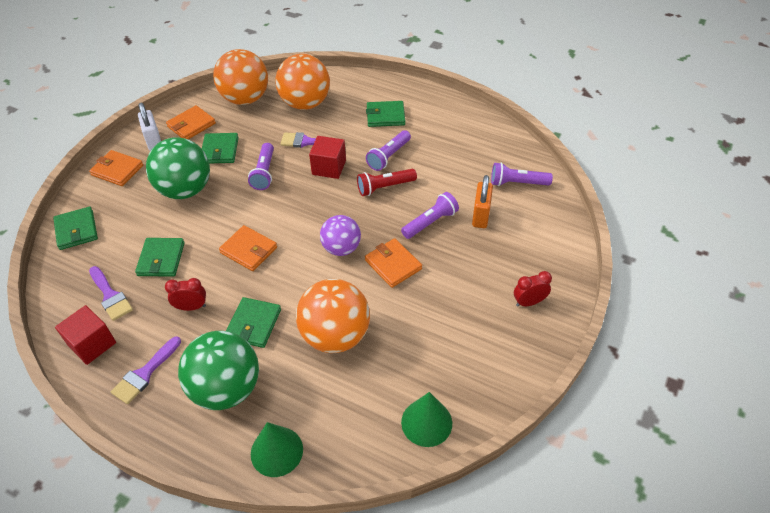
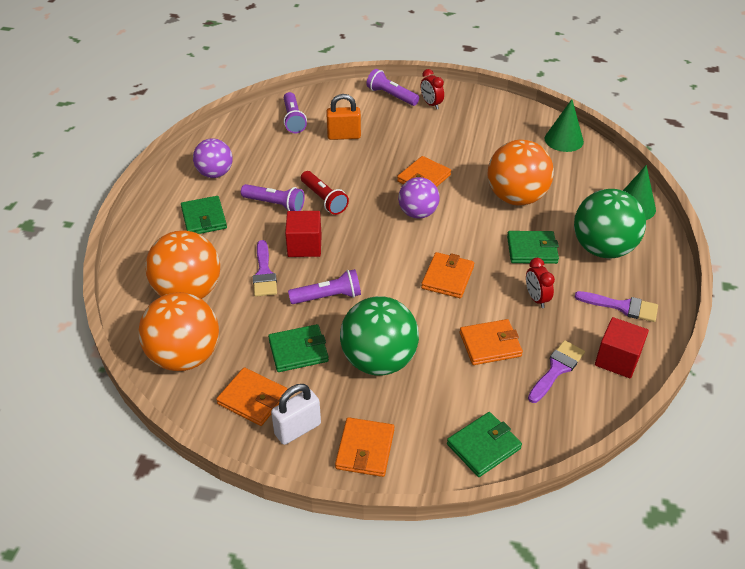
camera: 105 degrees left, 5 degrees down
(161, 259) = (490, 344): green wallet -> orange wallet
(430, 222) = (363, 163): purple flashlight -> purple flashlight (391, 96)
(443, 126) = (215, 173): none -> purple ball

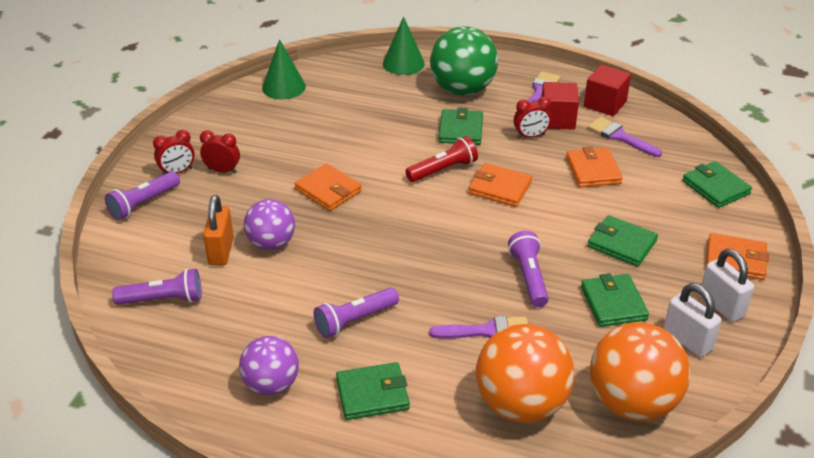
camera: 85 degrees left, 5 degrees down
(253, 399) = (687, 340): orange wallet -> white padlock
(275, 204) = (355, 320): purple flashlight -> purple flashlight turned 150 degrees counterclockwise
(304, 246) = (439, 294): red cube -> red cube (557, 119)
(324, 199) = (353, 274): red flashlight -> red flashlight (443, 170)
(379, 361) = (621, 244): green ball -> green wallet
(418, 213) = (392, 200): purple ball -> purple ball (271, 243)
(437, 124) = (222, 171): none -> red clock
(516, 197) = (376, 129): orange ball -> none

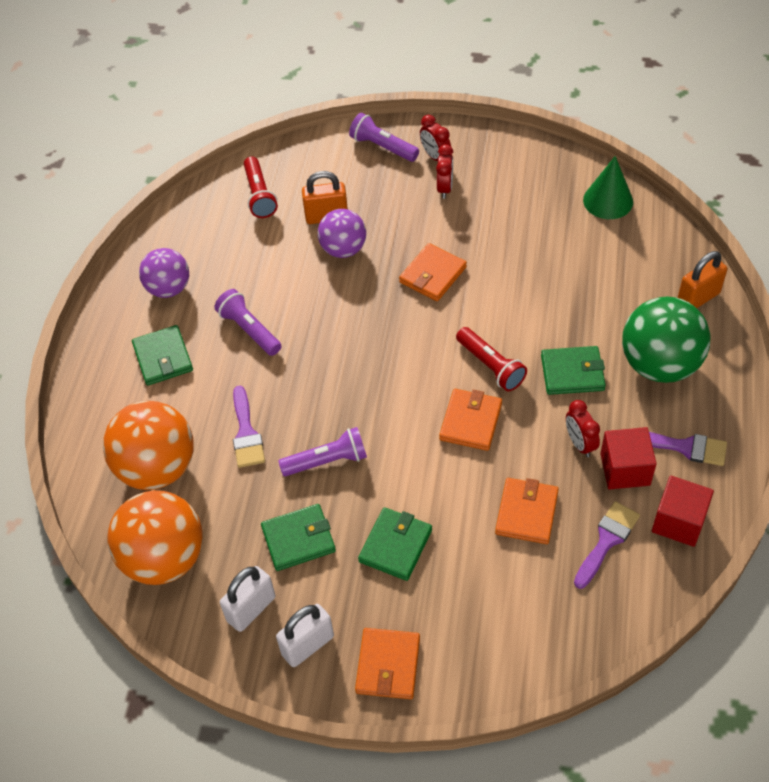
camera: 85 degrees right, 15 degrees up
(163, 299) = (259, 195): purple flashlight -> red flashlight
(403, 63) = (698, 298): green cone -> orange padlock
(593, 170) = (526, 513): orange wallet -> orange wallet turned 60 degrees counterclockwise
(715, 187) = (524, 650): green wallet -> none

